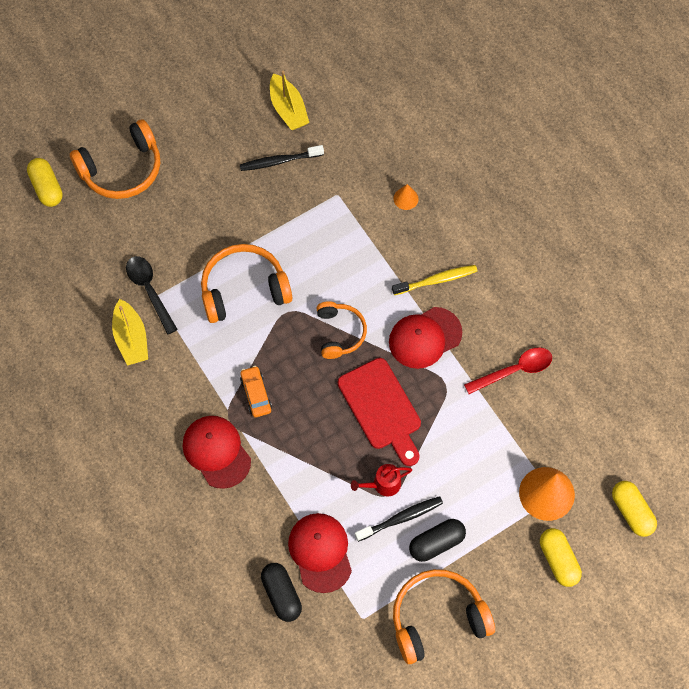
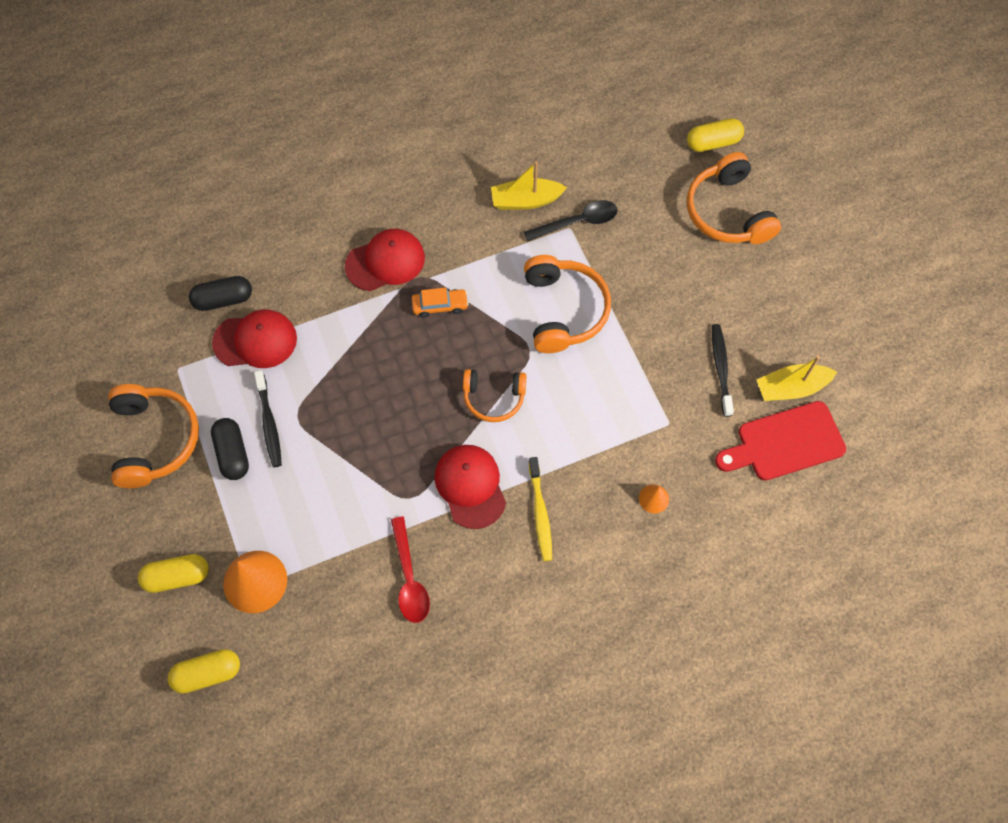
camera: 100 degrees right, 0 degrees up
(381, 408) = (396, 425): red cutting board -> red cutting board (785, 442)
(383, 484) = (310, 412): red watering can -> none

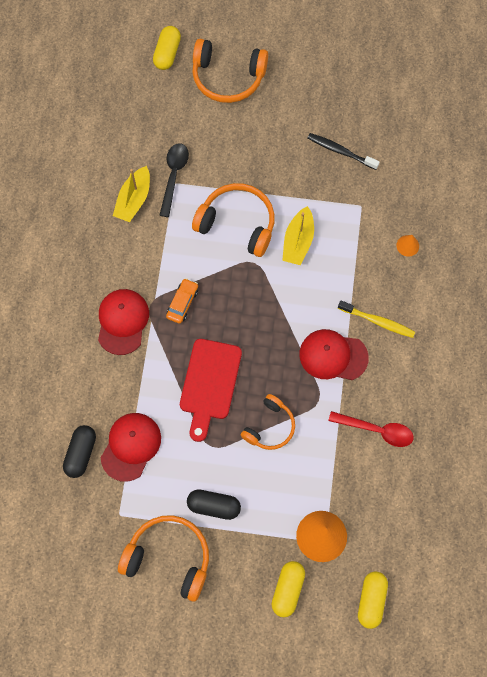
camera: 60 degrees left, 5 degrees up
(269, 423) = (205, 468): black toothbrush -> none
(494, 398) = (276, 305): orange headphones -> orange headphones (270, 427)
(785, 442) = (414, 145): red cutting board -> red cutting board (209, 384)
(791, 388) = (379, 118): yellow boat -> yellow boat (298, 241)

